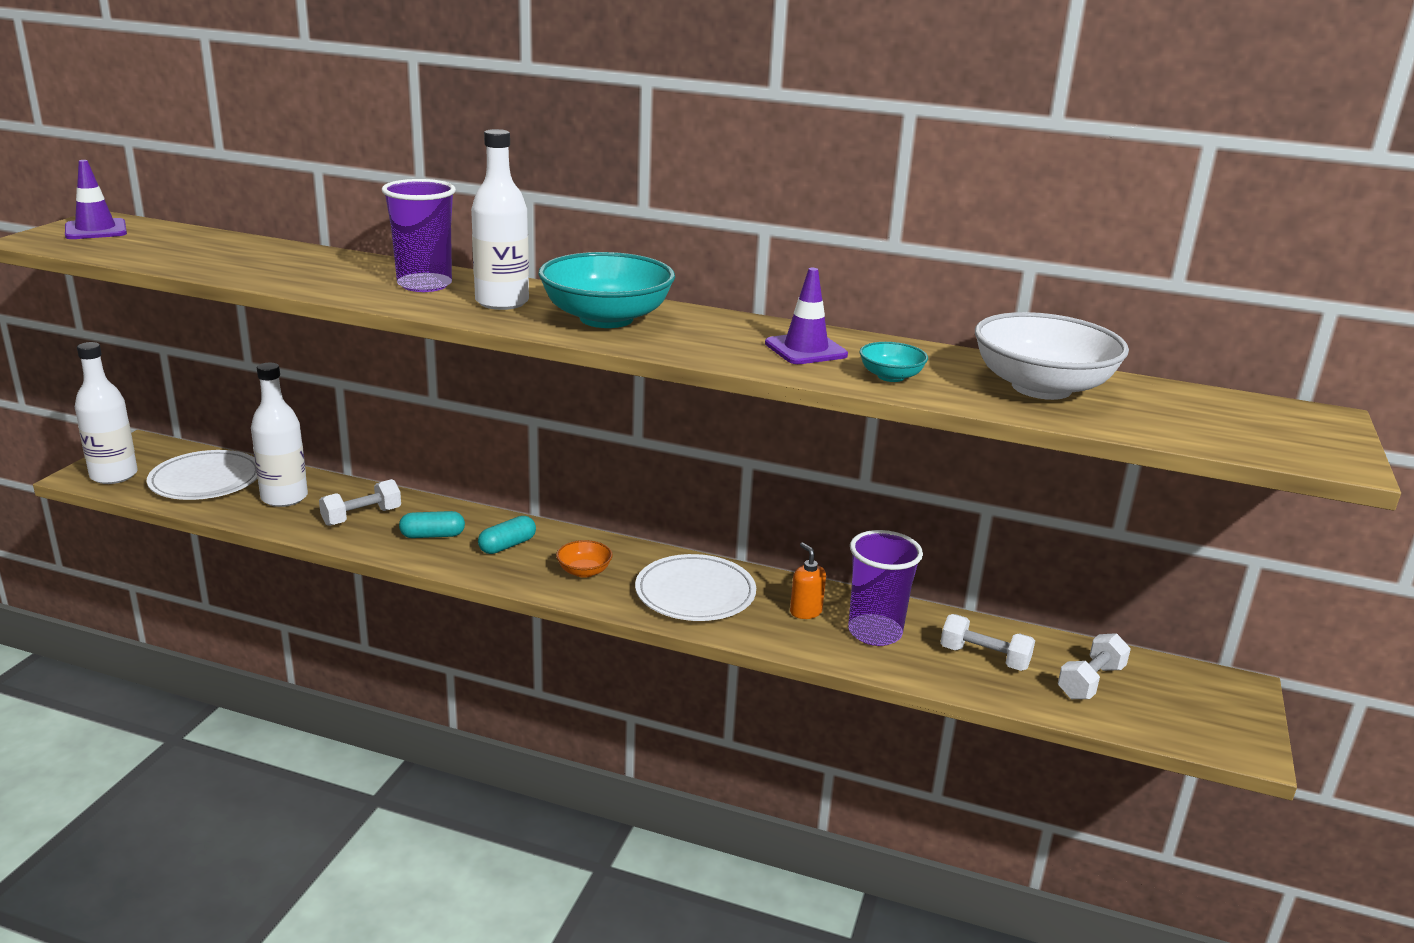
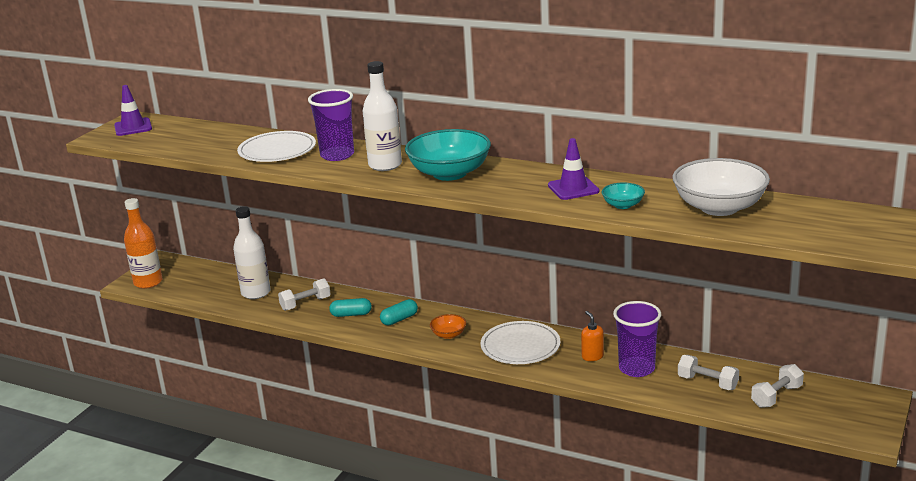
camera: 10 degrees right, 0 degrees up
(114, 475) = (148, 282): white bottle -> orange bottle
(206, 480) = (205, 283): white plate -> white plate (277, 151)

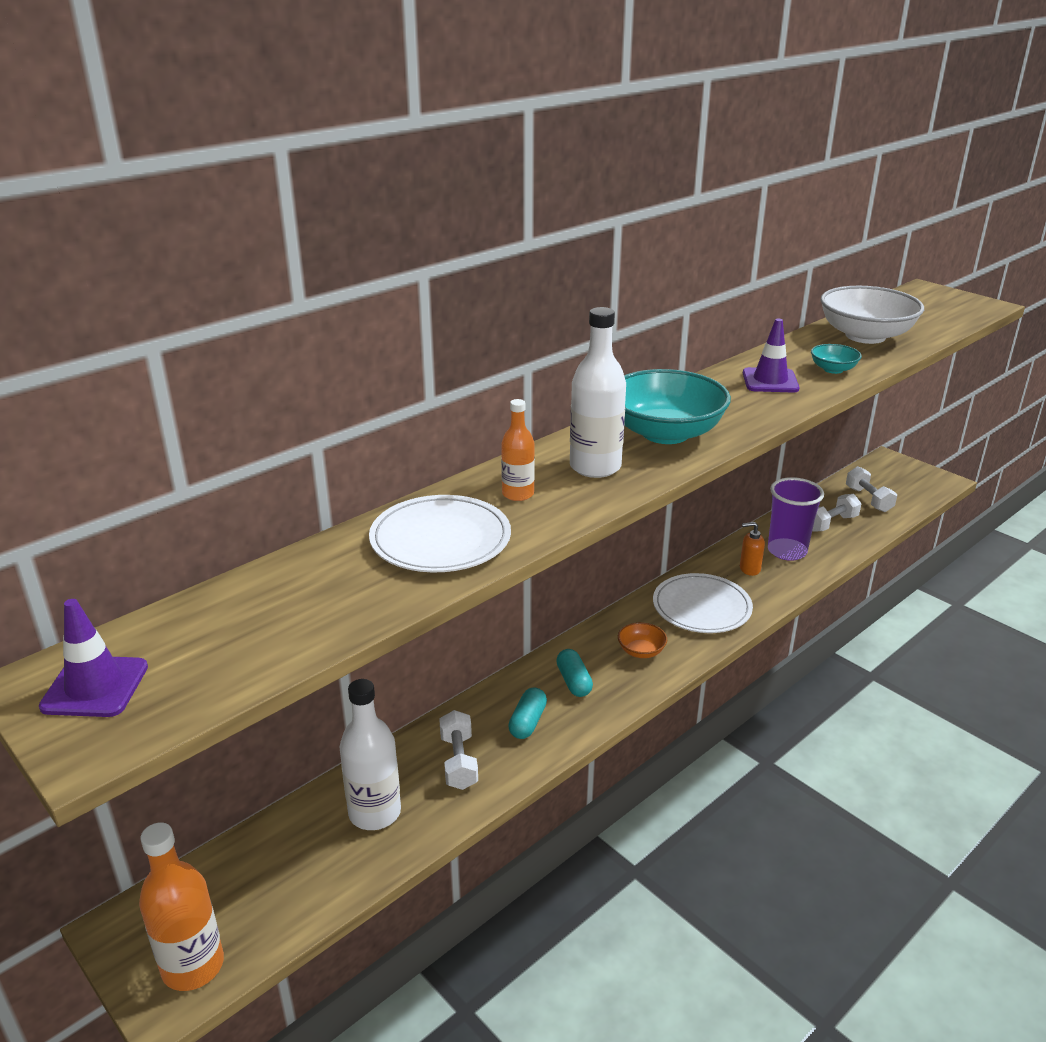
camera: 70 degrees left, 5 degrees up
(337, 155) = (518, 494): purple cup -> orange bottle

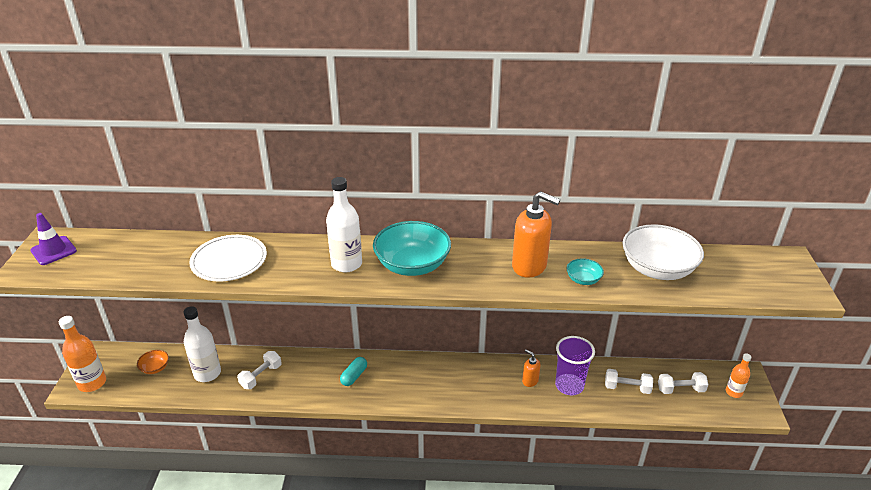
camera: 45 degrees right, 5 degrees up
(518, 494) = (292, 258): orange bottle -> orange bottle (733, 392)
(527, 722) = (309, 380): turquoise capsule -> none
(641, 651) = (404, 384): orange bowl -> orange bowl (155, 368)
(701, 607) = (469, 383): white plate -> none
(770, 381) = (529, 266): purple traffic cone -> orange soap dispenser
(868, 499) = (680, 389): white dumbbell -> white dumbbell turned 60 degrees clockwise

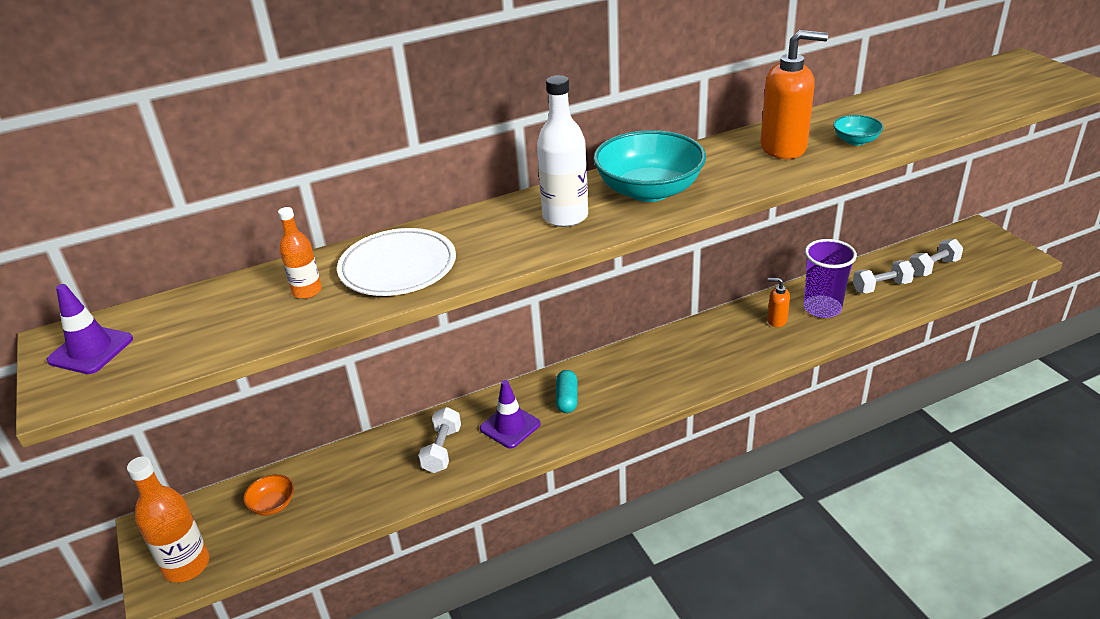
camera: 25 degrees left, 0 degrees up
(207, 373) = (360, 478): white bottle -> none
(308, 379) = (510, 426): none -> purple traffic cone
(657, 269) = (915, 108): white bowl -> none
(733, 392) = (983, 250): orange bottle -> orange bottle (307, 291)

